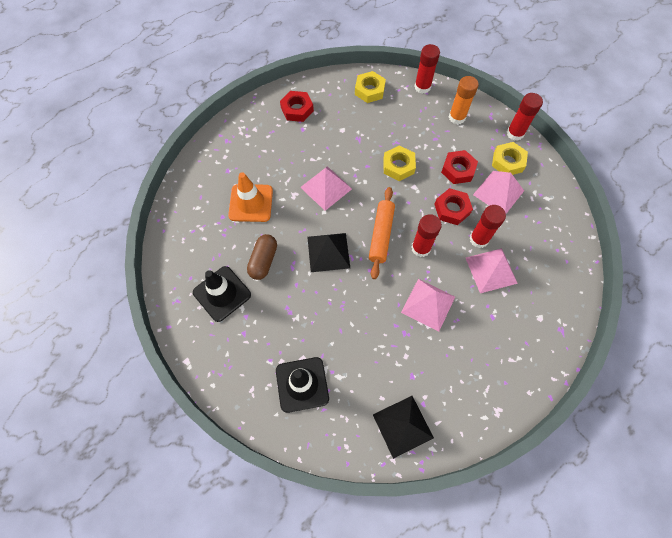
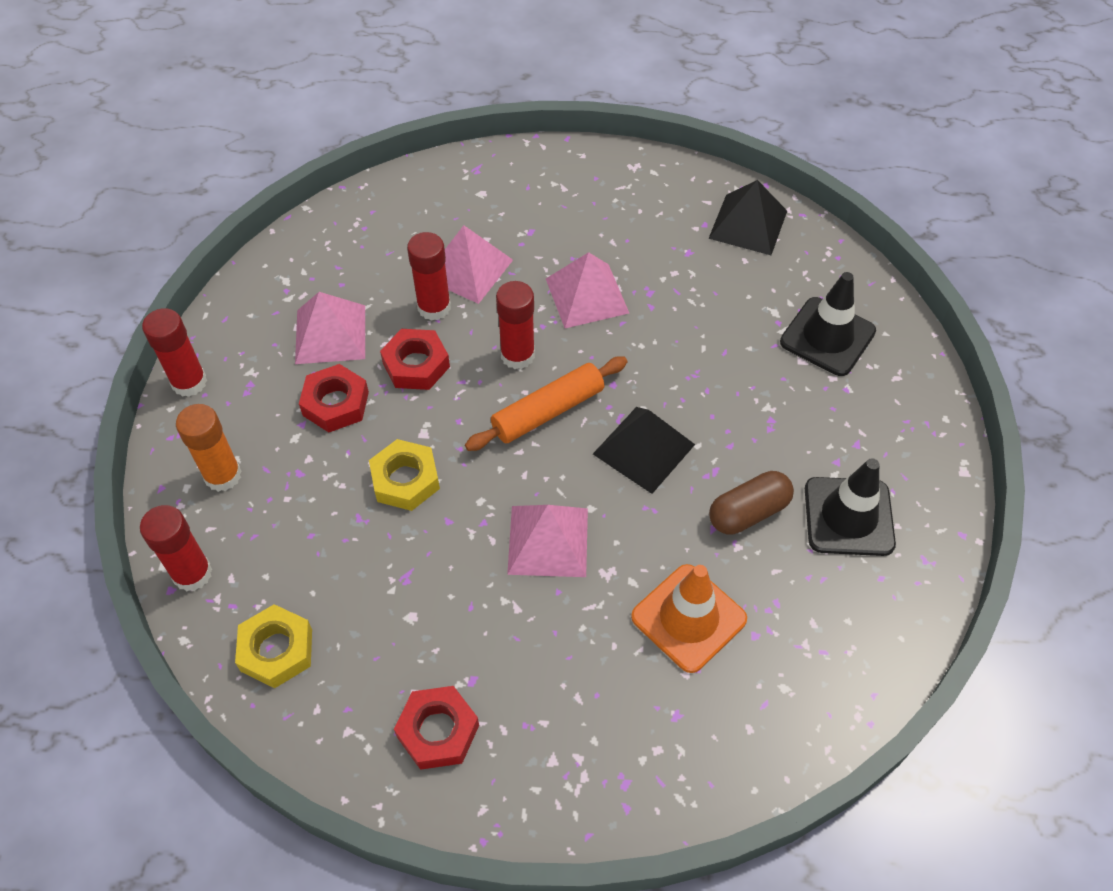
camera: 135 degrees left, 10 degrees down
(508, 162) = (259, 357): yellow nut -> none

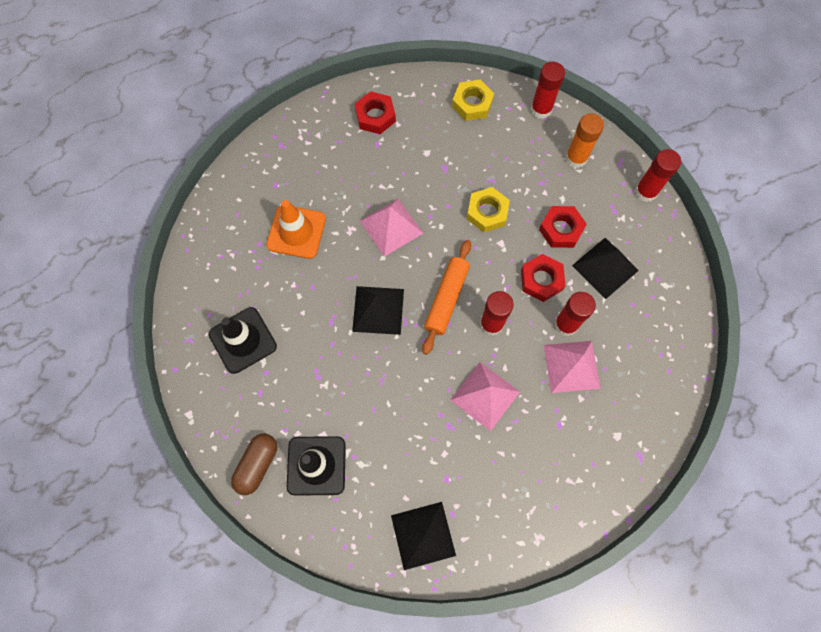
camera: 145 degrees right, 15 degrees up
(330, 334) = (605, 268): pink pyramid -> black pyramid
(748, 512) = (298, 308): brown capsule -> brown capsule (257, 465)

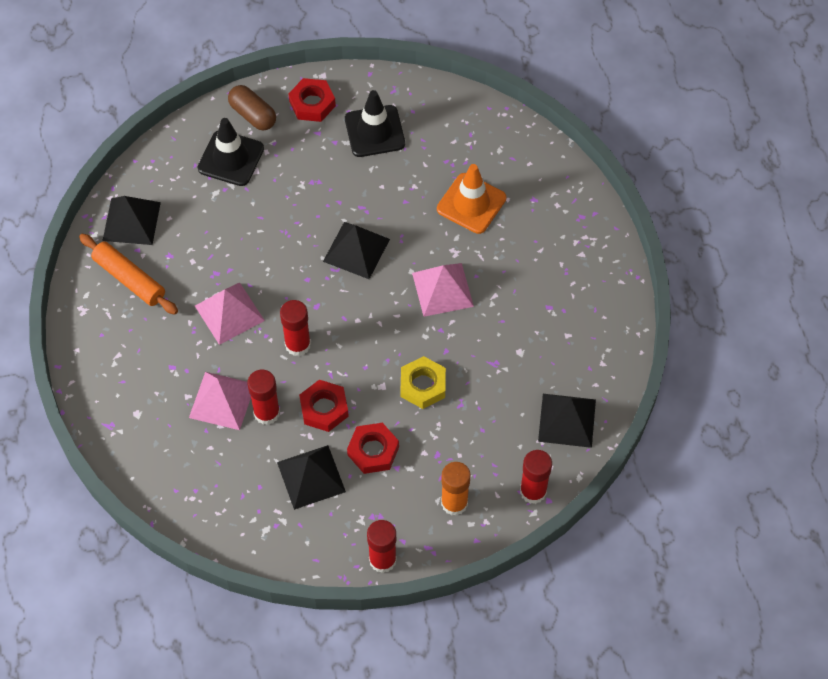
camera: 110 degrees right, 10 degrees down
(375, 116) = (585, 316): red nut -> red nut (312, 104)
(446, 299) = (341, 313): orange rolling pin -> orange rolling pin (129, 279)
(472, 104) = (567, 420): yellow nut -> black pyramid

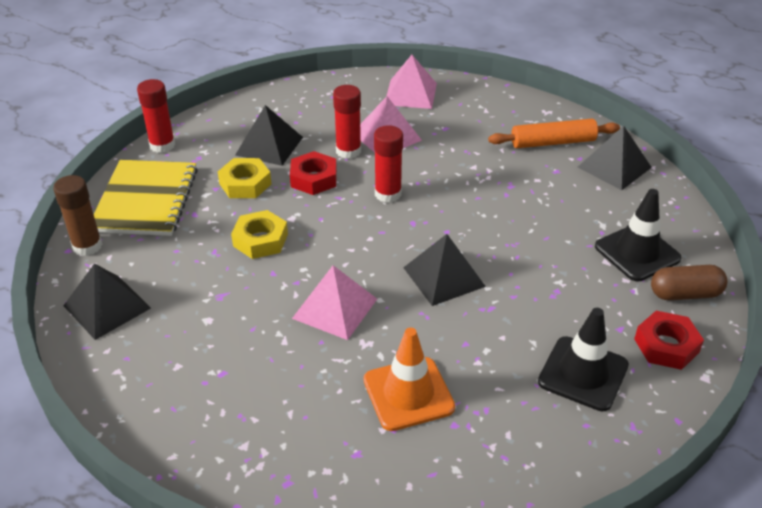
camera: 130 degrees right, 20 degrees down
(229, 313) = (461, 174): pink pyramid -> pink pyramid (410, 94)
(373, 451) = (245, 184): red nut -> yellow nut
(454, 503) = (145, 200): orange glue stick -> yellow notebook
(533, 491) = (87, 246): red glue stick -> brown glue stick

